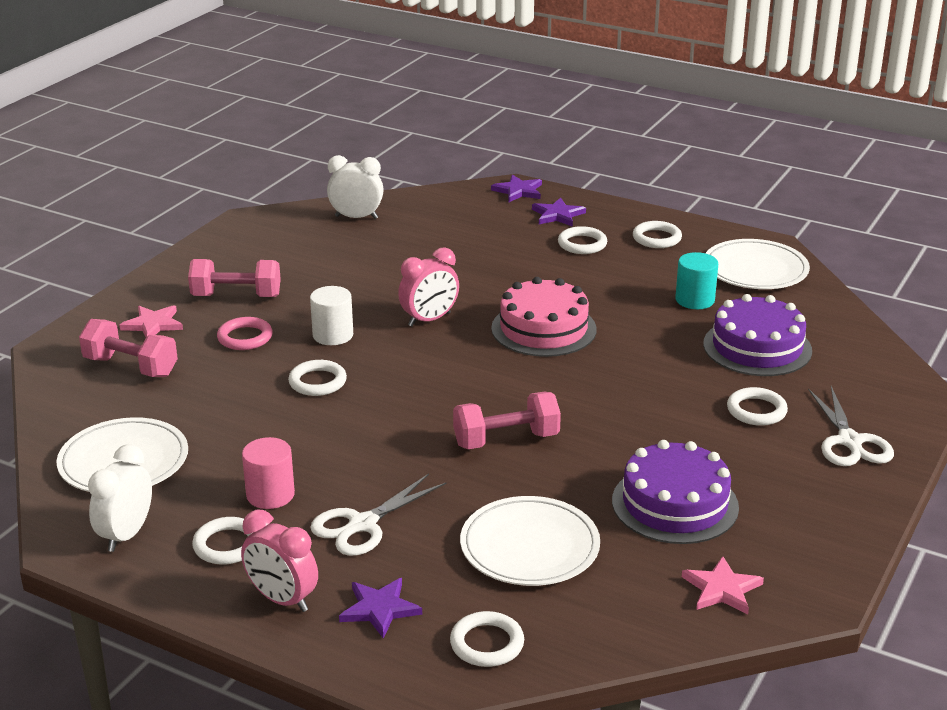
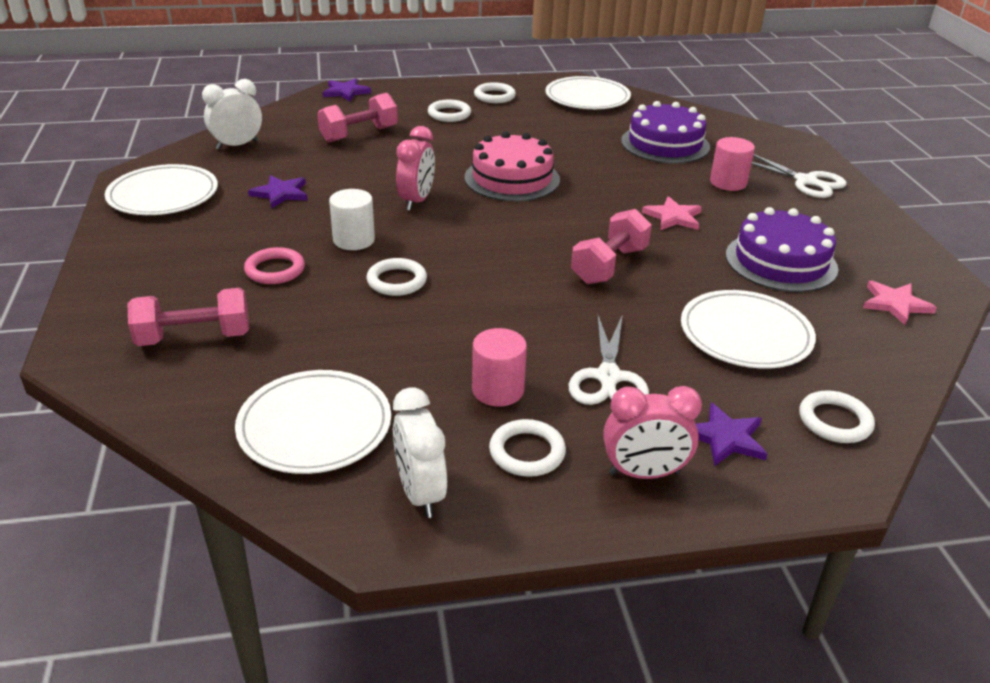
camera: 40 degrees left, 5 degrees up
(153, 324) = (163, 292): pink star -> pink star (673, 217)
(236, 296) = (215, 239): pink dumbbell -> pink dumbbell (359, 134)
(247, 245) = (163, 195): none -> white plate
(557, 215) = (401, 100): purple star -> purple star (280, 193)
(695, 300) = (581, 127): turquoise cylinder -> none
(756, 410) = (728, 183): white ring -> pink cylinder

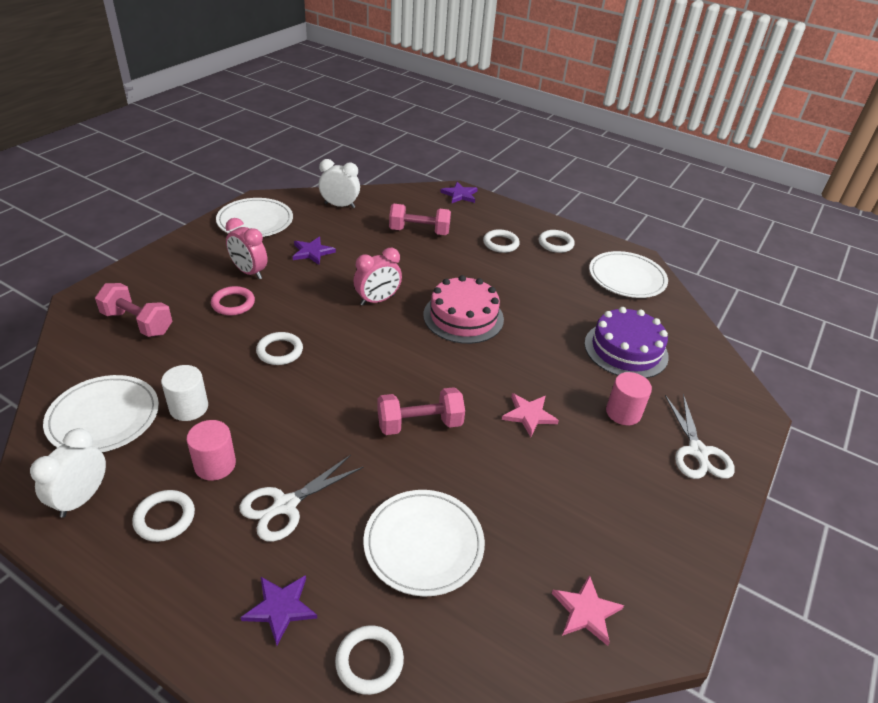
camera: 40 degrees right, 5 degrees up
(354, 240) = (301, 308): white cylinder -> white cylinder (189, 408)
(644, 473) = (197, 588): pink clock -> pink clock (249, 272)
(781, 261) = (551, 506): purple cake -> none

